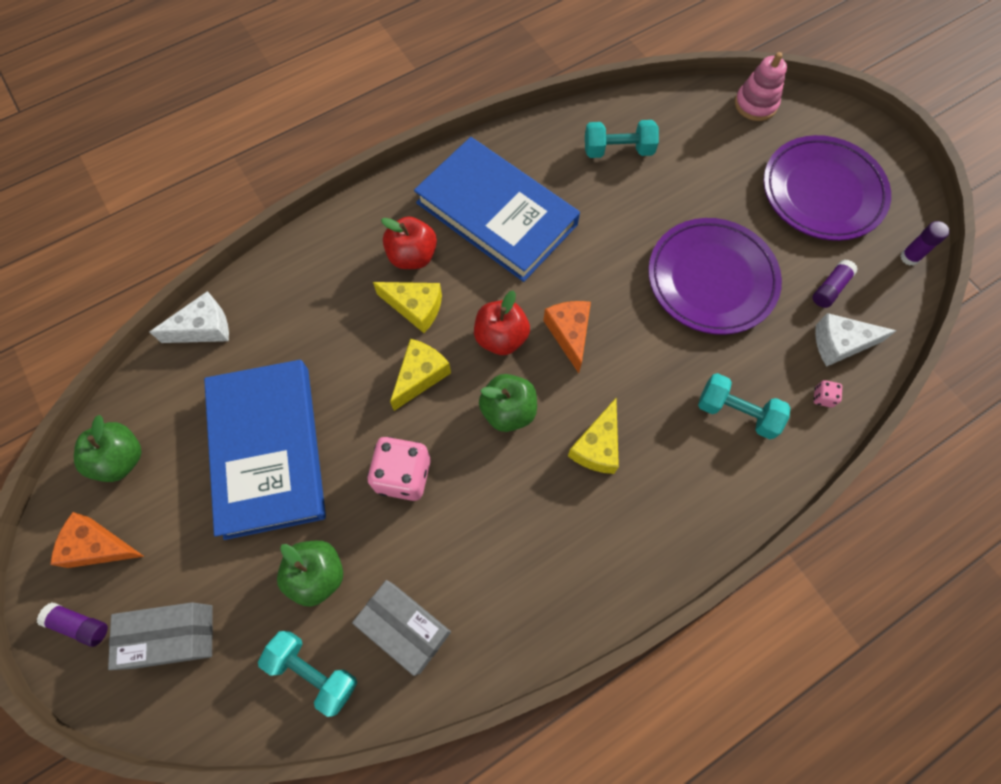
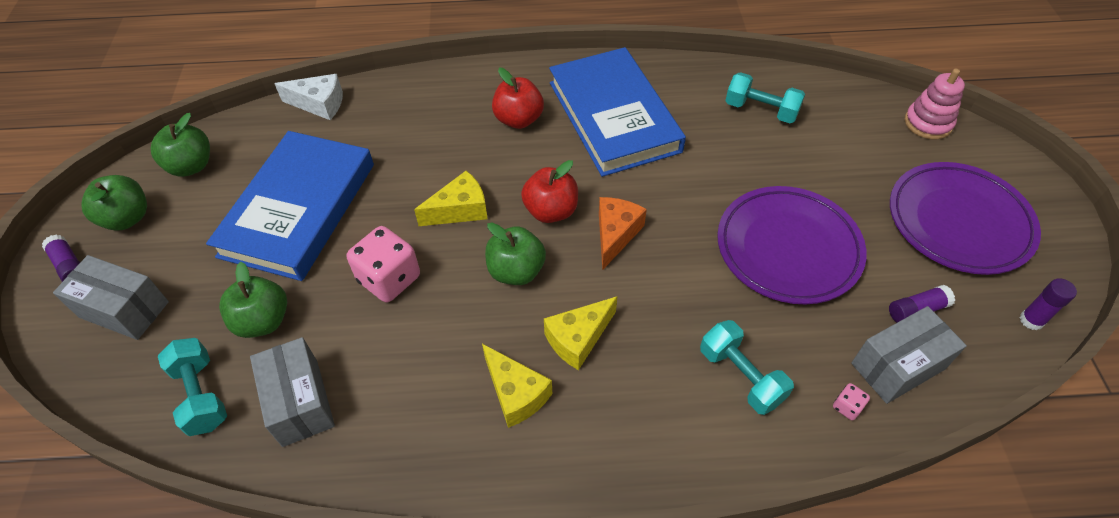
camera: 30 degrees right, 15 degrees down
(99, 546) = (127, 218): orange cheese -> green apple
(415, 308) = (493, 158): yellow cheese -> yellow cheese (516, 393)
(840, 344) = (897, 366): white cheese -> grey box

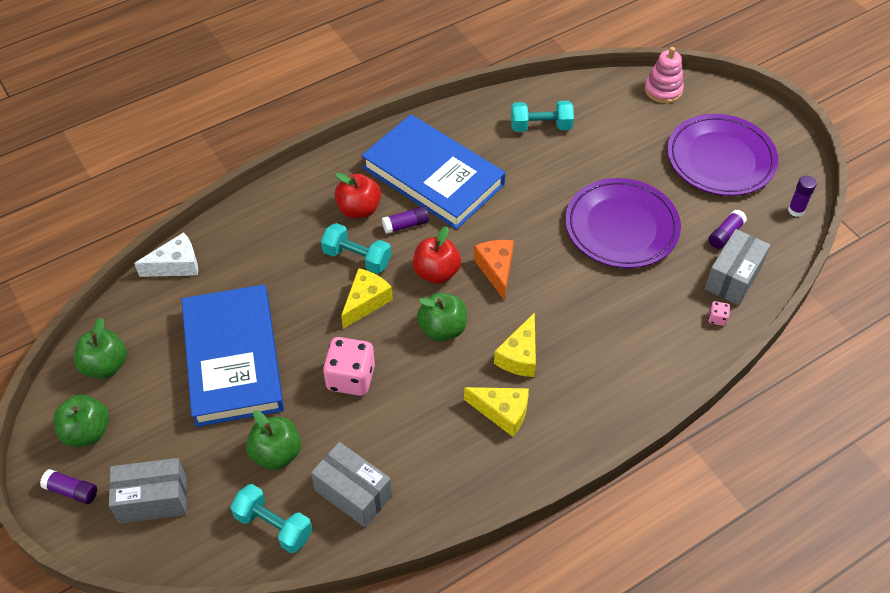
camera: 30 degrees left, 0 degrees up
(553, 152) = (406, 225): none -> purple glue stick
(741, 376) = (641, 330): turquoise dumbbell -> turquoise dumbbell (357, 258)

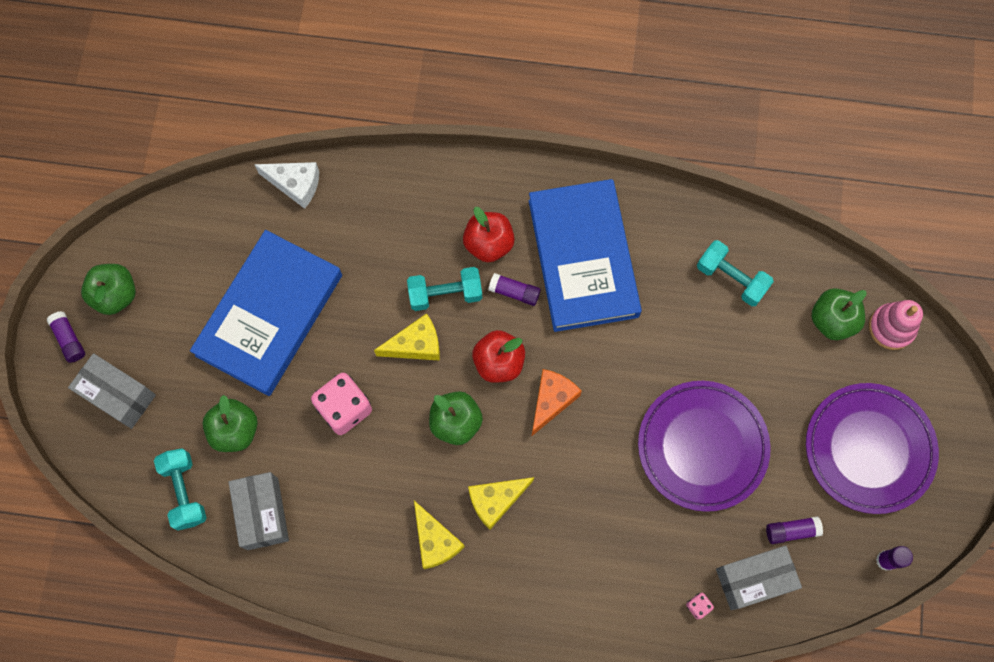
camera: 40 degrees right, 20 degrees up
(105, 365) = (171, 243): green apple -> green apple (832, 320)
(357, 258) = (445, 294): turquoise dumbbell -> turquoise dumbbell turned 75 degrees counterclockwise

